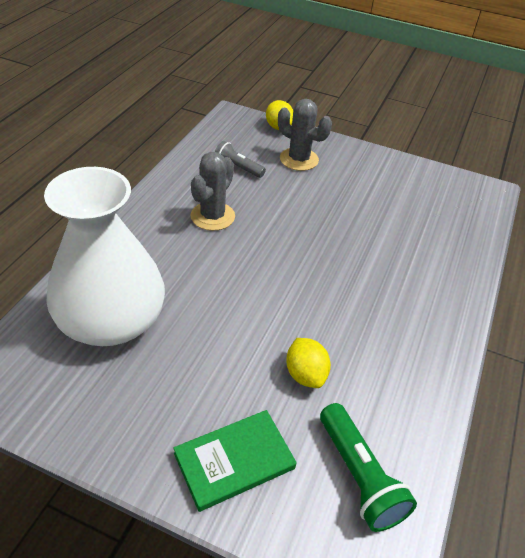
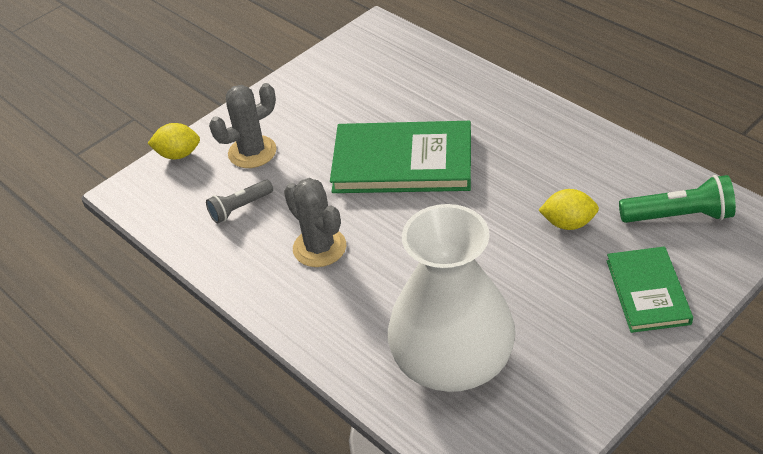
camera: 60 degrees left, 0 degrees up
(330, 242) = (402, 162): none -> green book

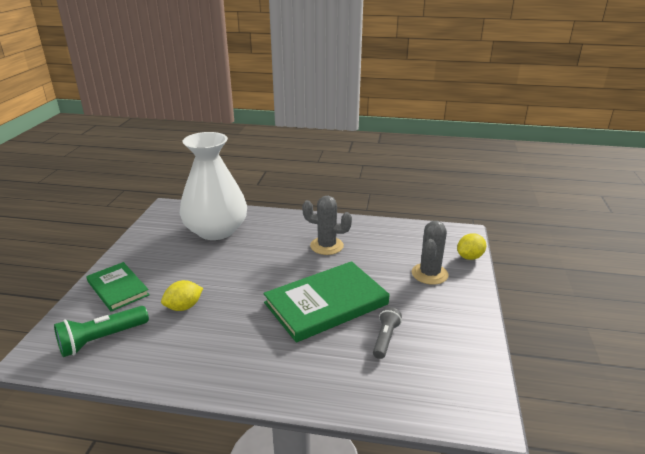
camera: 140 degrees right, 15 degrees down
(240, 208) = (393, 247): grey flashlight -> grey flashlight (385, 339)

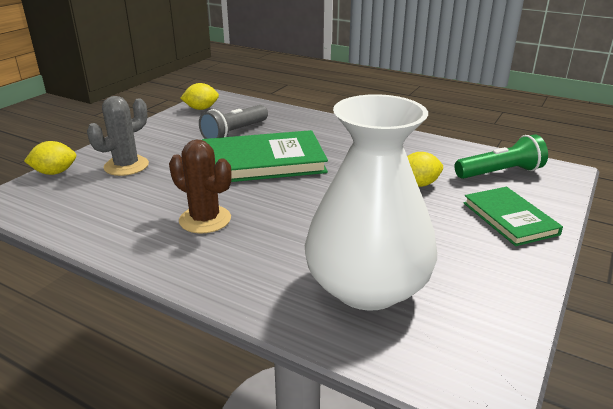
camera: 160 degrees left, 0 degrees up
(326, 246) = (205, 219): grey cactus -> brown cactus
(385, 339) = (234, 133): grey flashlight -> grey flashlight, size x1.52
(470, 379) = (201, 109): none -> yellow lemon

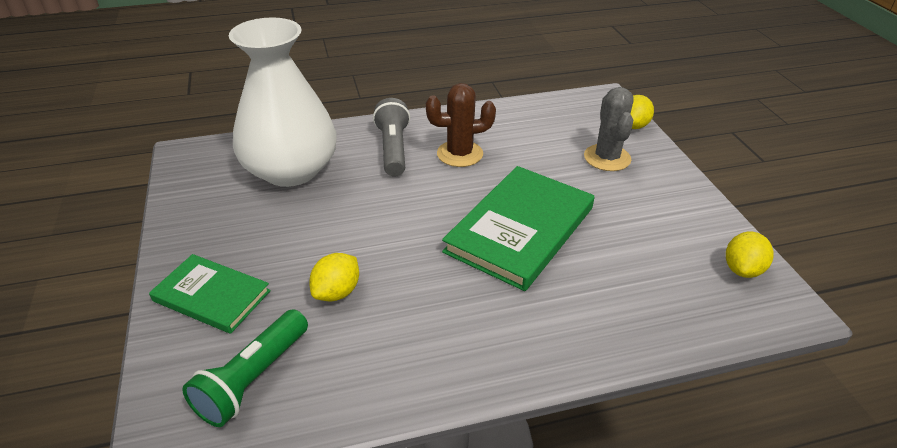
camera: 135 degrees right, 10 degrees up
(234, 133) = (622, 252): grey flashlight -> grey flashlight (393, 149)

